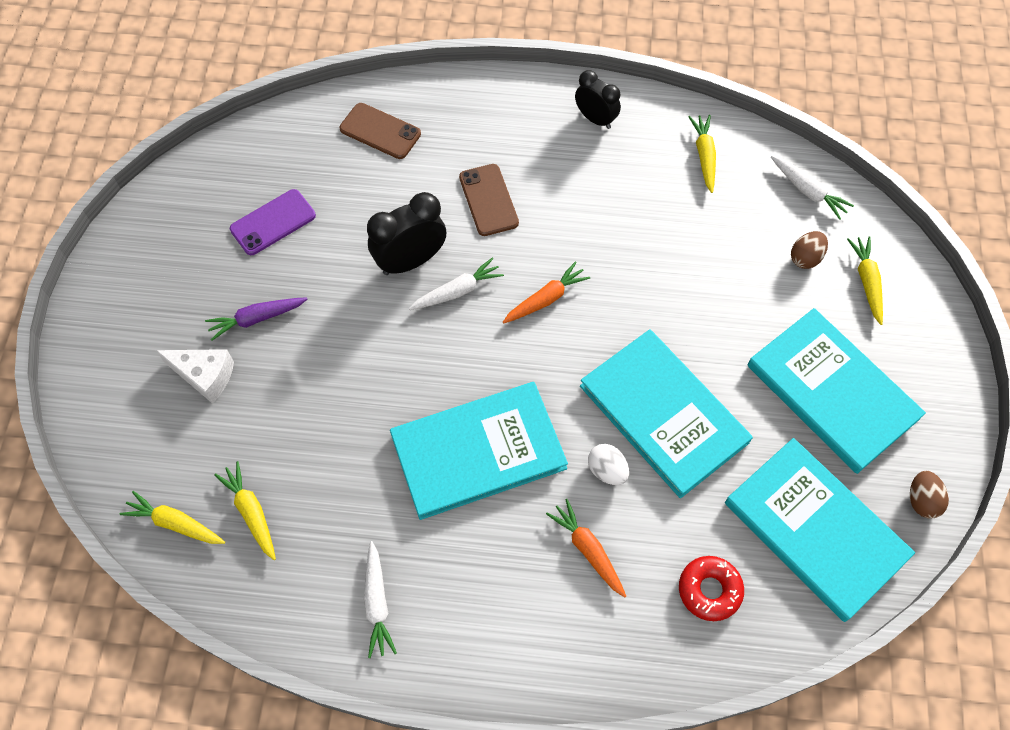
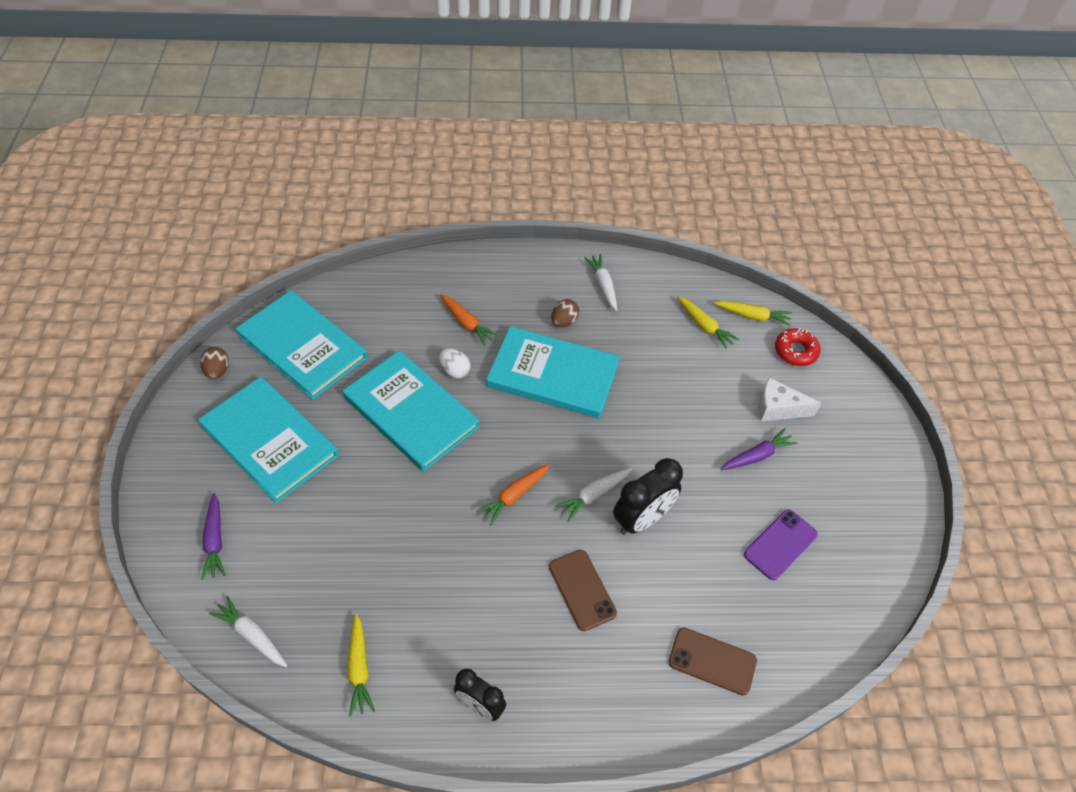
camera: 170 degrees right, 10 degrees down
(478, 452) = (553, 375): turquoise book -> turquoise book turned 45 degrees clockwise
(709, 590) = (382, 308): red donut -> red donut (795, 351)
(805, 258) = (269, 559): brown egg -> brown egg (564, 321)
(866, 282) = (215, 540): yellow carrot -> purple carrot

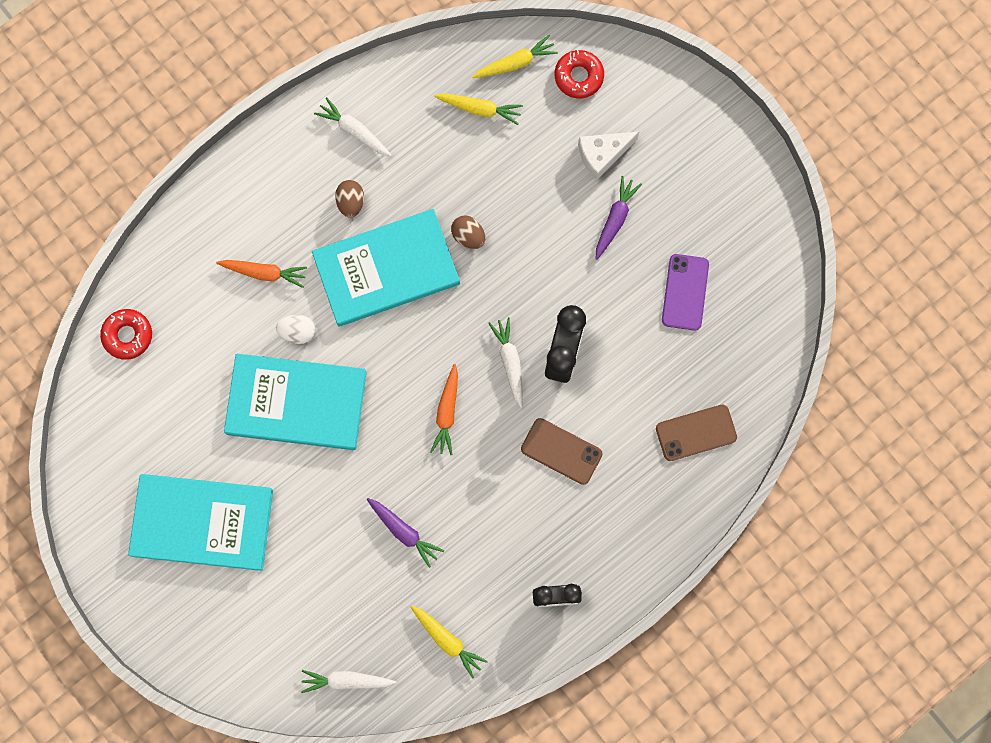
camera: 35 degrees left, 25 degrees up
(215, 540) = (244, 637): purple carrot -> purple carrot (404, 532)
(217, 371) = (89, 496): brown egg -> brown egg (468, 236)
(302, 347) = (140, 413): turquoise book -> none
(343, 299) = (127, 335): none -> red donut
(593, 495) = (510, 362): white carrot -> white carrot turned 150 degrees clockwise

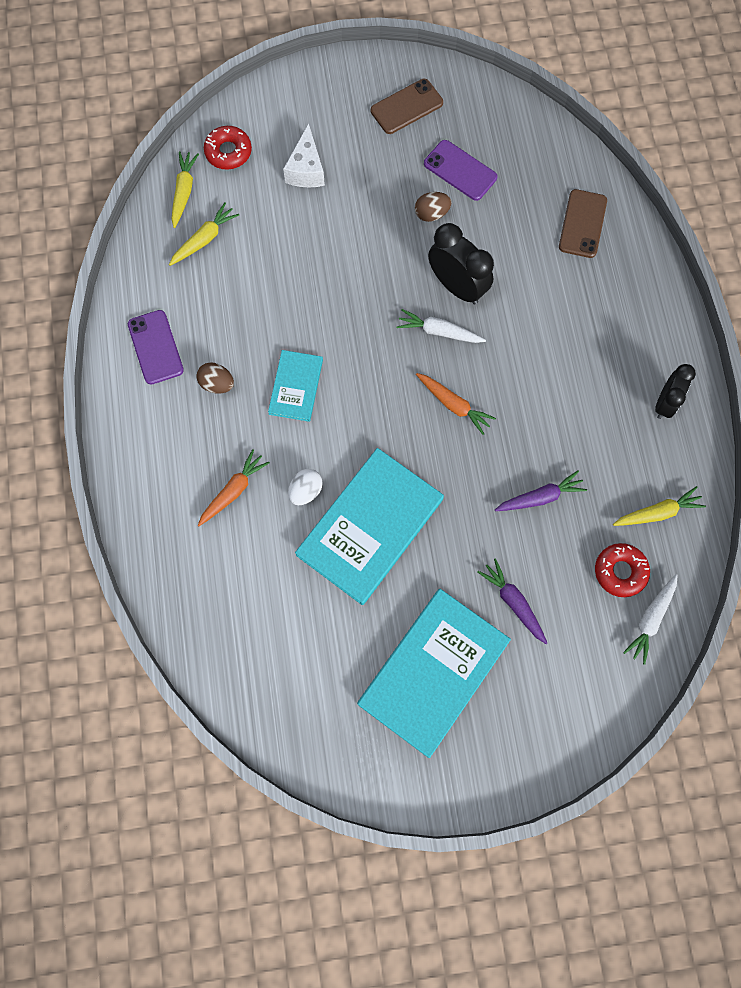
camera: 60 degrees left, 5 degrees down
(127, 335) = (214, 646): red donut -> red donut (620, 571)
(354, 131) = (155, 347): white carrot -> purple phone
(386, 269) = (296, 386): turquoise book -> turquoise book, size x0.52
(468, 236) = (309, 306): brown egg -> brown egg (431, 214)
(561, 451) = (540, 332): brown phone -> brown phone (407, 107)
(615, 219) = (366, 189): purple carrot -> purple carrot (513, 602)

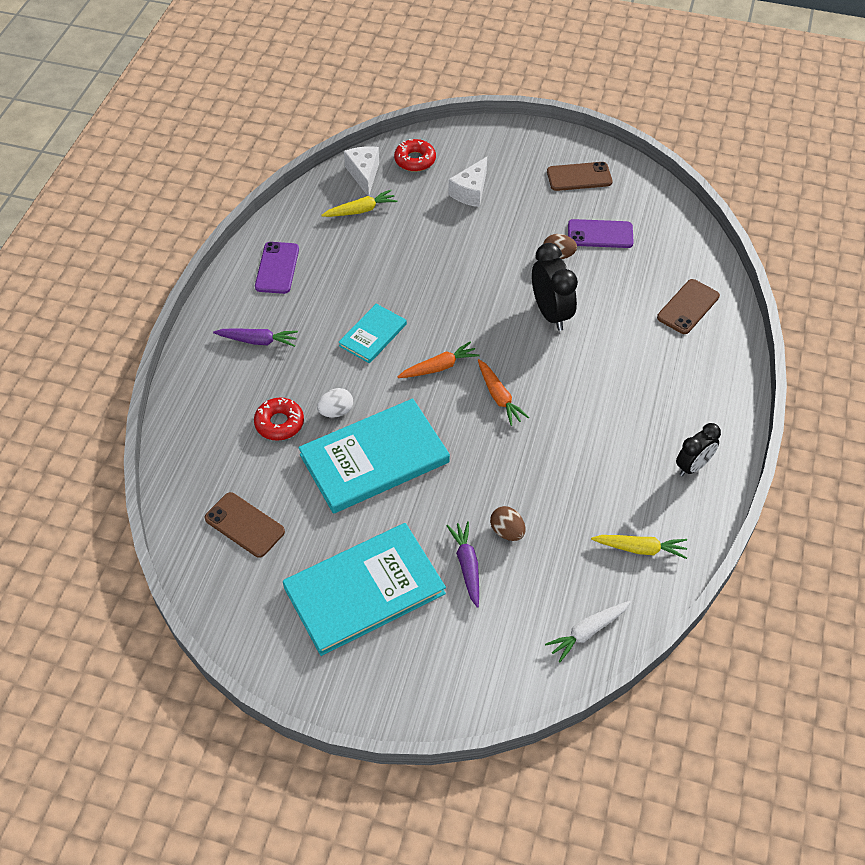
camera: 25 degrees right, 20 degrees down
(184, 192) = (364, 174): yellow carrot -> white cheese
(217, 384) = (310, 310): brown egg -> brown egg (507, 531)
(233, 491) = (277, 389): orange carrot -> orange carrot (439, 367)
(284, 656) = (245, 525): none -> brown phone
(439, 331) = (517, 340): white carrot -> none
(460, 170) = (600, 234): purple phone -> purple phone turned 60 degrees counterclockwise
(540, 497) = (537, 494): purple carrot -> purple carrot (258, 341)
(620, 571) = (579, 581): red donut -> red donut (279, 423)

